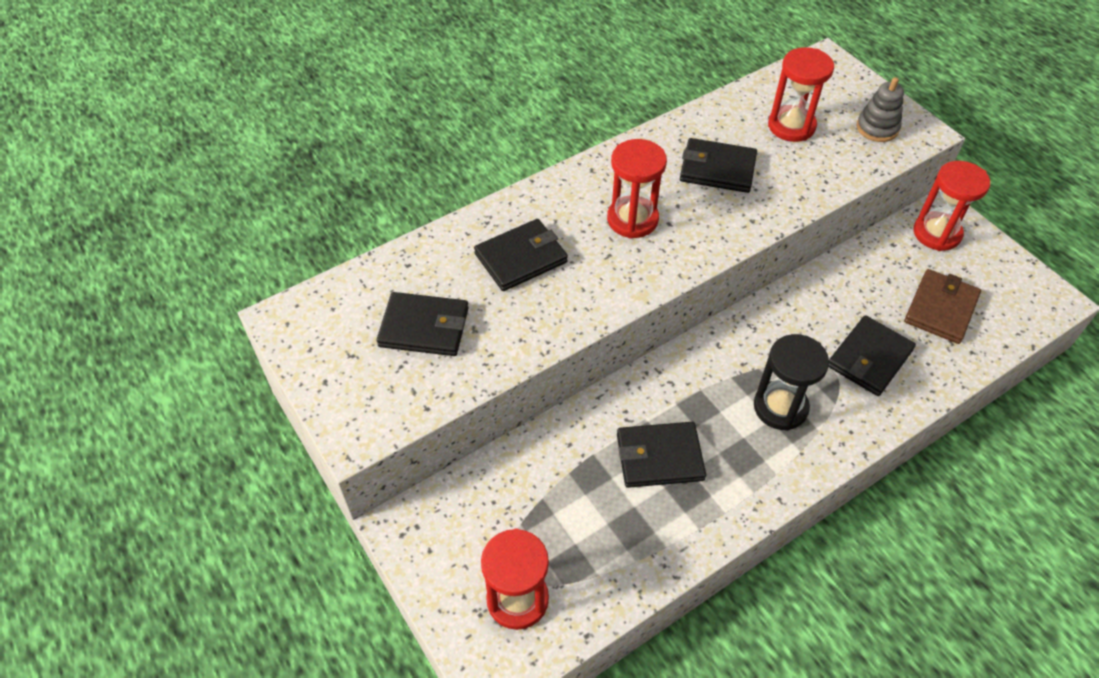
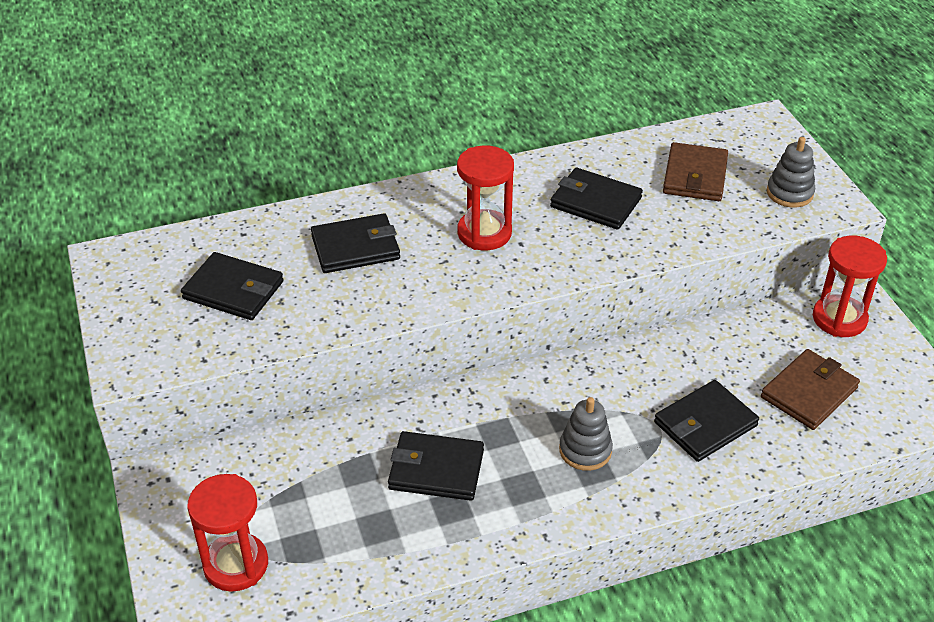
camera: 15 degrees right, 10 degrees down
(780, 407) = (585, 450): black hourglass -> grey stacking toy
(791, 126) = (695, 176): red hourglass -> brown wallet

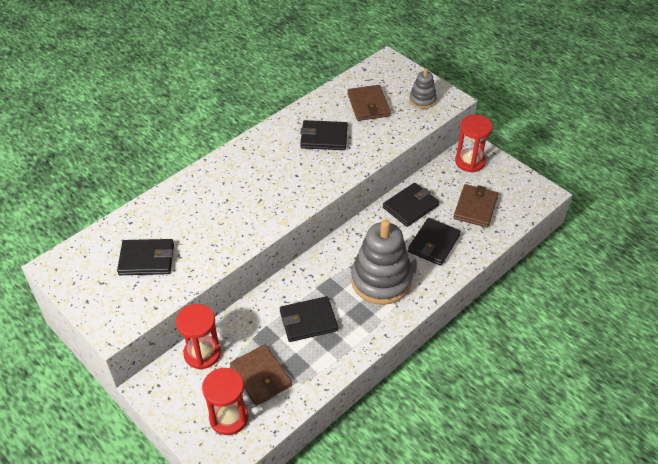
camera: 25 degrees left, 5 degrees up
(318, 523) = (261, 376): none -> brown wallet
(355, 247) = (204, 208): black wallet -> black wallet (410, 206)
(484, 233) = (273, 176): red hourglass -> red hourglass (202, 353)
(585, 450) = (381, 280): grey stacking toy -> grey stacking toy, size x2.00

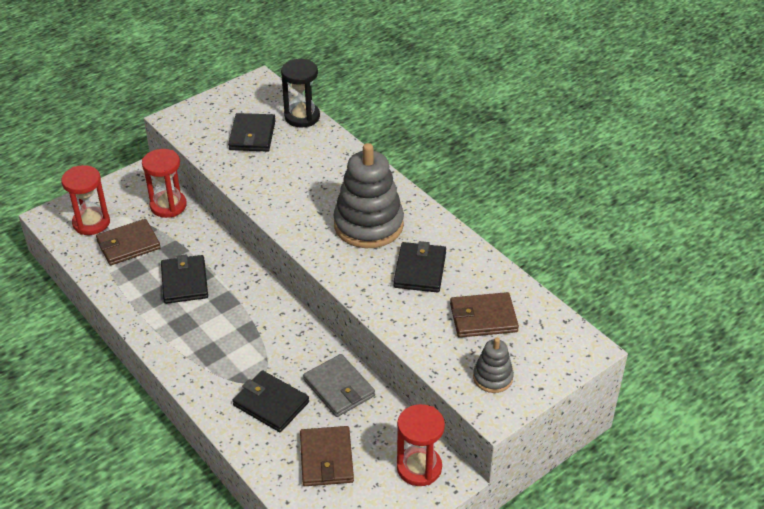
camera: 95 degrees right, 5 degrees down
(120, 225) = (302, 117): none -> black hourglass
(381, 280) = (224, 346): grey stacking toy -> grey stacking toy (368, 225)
(410, 206) = (339, 388): black wallet -> grey wallet
(475, 207) = (326, 459): brown wallet -> brown wallet turned 60 degrees clockwise

